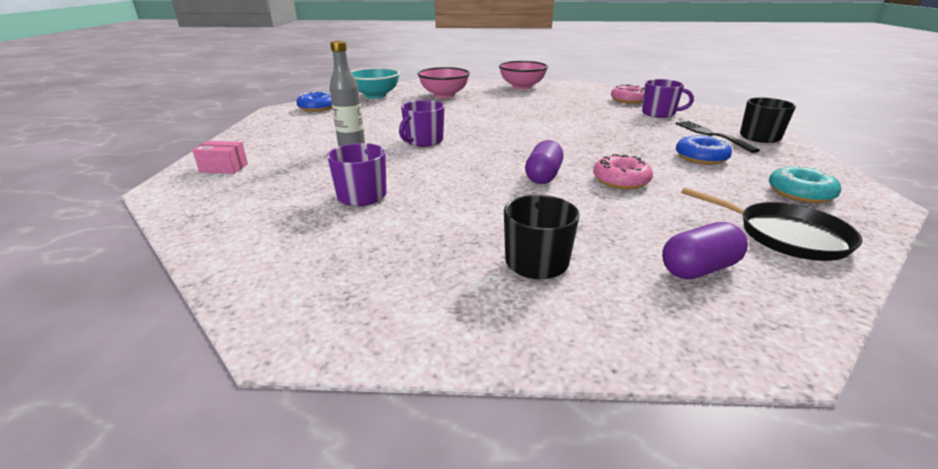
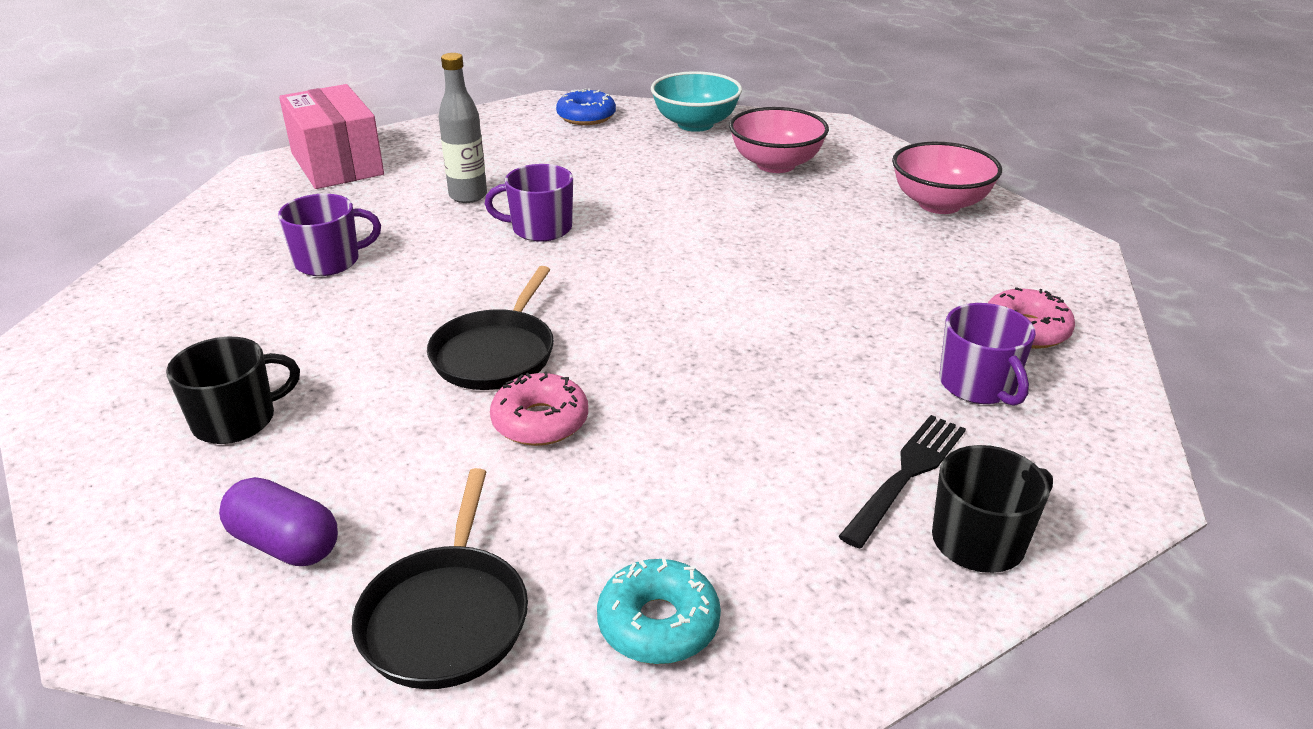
camera: 55 degrees right, 5 degrees up
(224, 168) = (337, 164): pink box -> pink box, size x2.14
(543, 176) = (496, 354): purple capsule -> black pan
(701, 157) = (740, 482): blue donut -> none

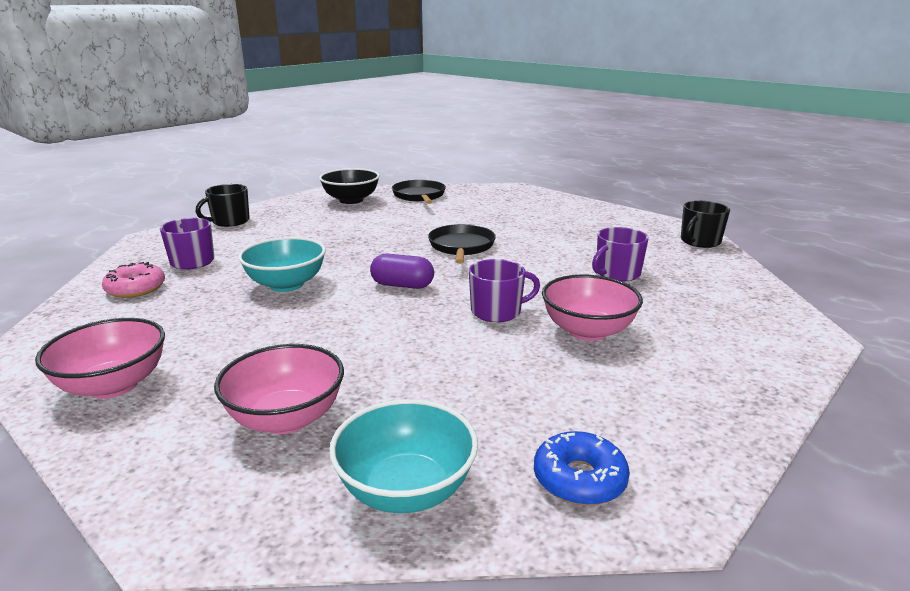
camera: 165 degrees right, 10 degrees down
(236, 420) = (552, 218): black mug -> black mug (699, 242)
(285, 544) = (487, 200): purple capsule -> purple capsule (402, 285)
(337, 164) = (756, 347): pink box -> none
(468, 196) = (587, 331): grey bottle -> pink bowl
(540, 421) = (420, 230): pink donut -> none
(658, 623) = (351, 200): turquoise donut -> black bowl
(799, 306) = (286, 284): none -> turquoise bowl
(906, 474) = (251, 232): black fork -> none

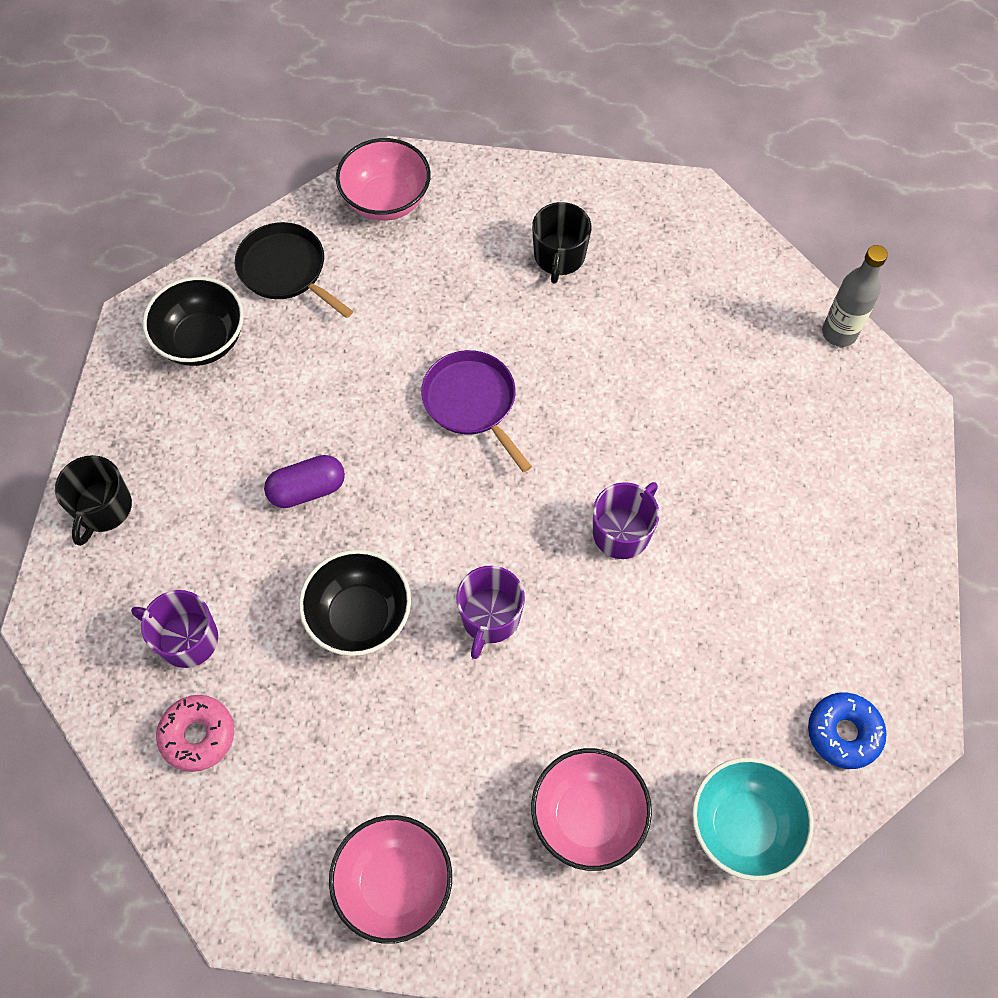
camera: 35 degrees left, 40 degrees up
(286, 284) = (359, 616): turquoise bowl -> black bowl
(402, 285) = (486, 538): purple capsule -> purple capsule (307, 489)
(461, 246) = (472, 402): black pan -> purple pan
(587, 331) = (726, 517): pink bowl -> pink bowl (386, 200)
(617, 274) = (682, 372): purple mug -> purple mug (490, 617)
(699, 242) = (721, 231): black mug -> black mug (559, 257)
(765, 293) = (839, 333): none -> grey bottle

